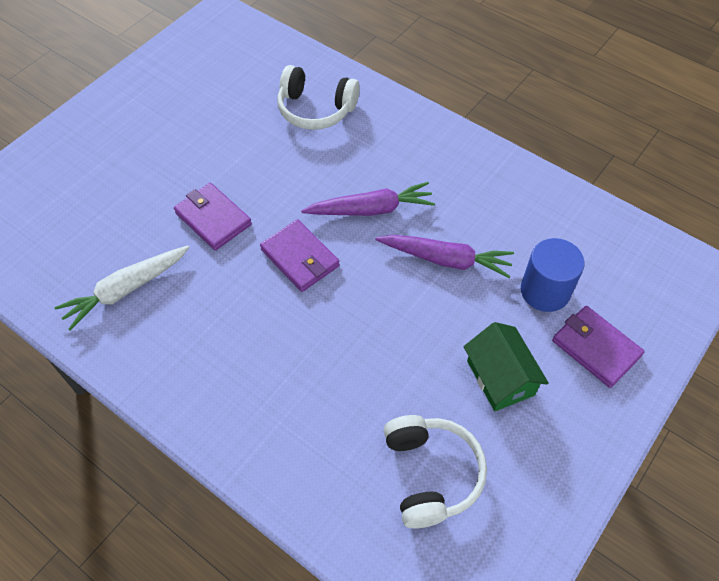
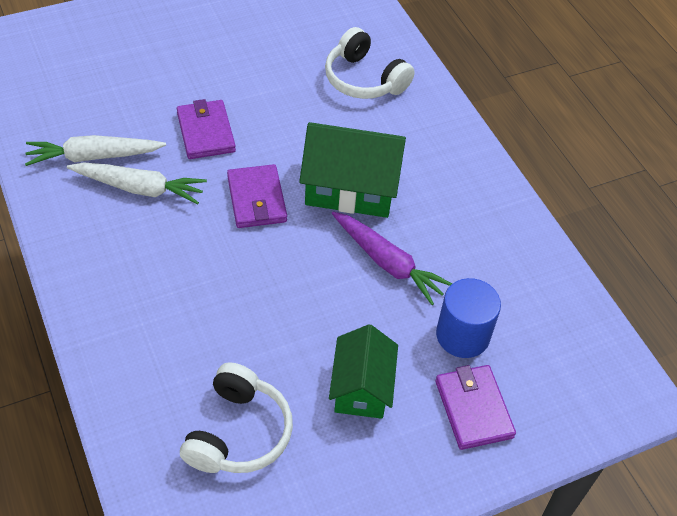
camera: 25 degrees right, 5 degrees down
(190, 299) = (140, 188): none -> white carrot
(371, 209) = (351, 188): purple carrot -> green house

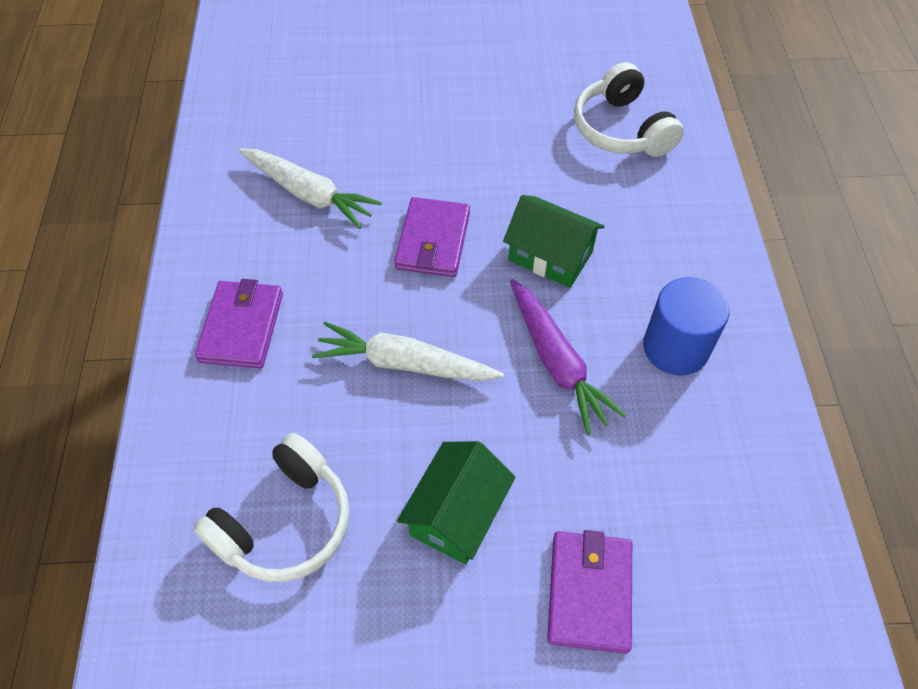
camera: 25 degrees right, 5 degrees up
(93, 156) = (277, 146): white carrot -> white carrot (404, 363)
(206, 132) = (410, 148): purple wallet -> purple wallet (241, 327)
(351, 188) = (550, 256): green house -> green house, size x0.66
(462, 335) = (615, 486): blue cylinder -> blue cylinder (675, 347)

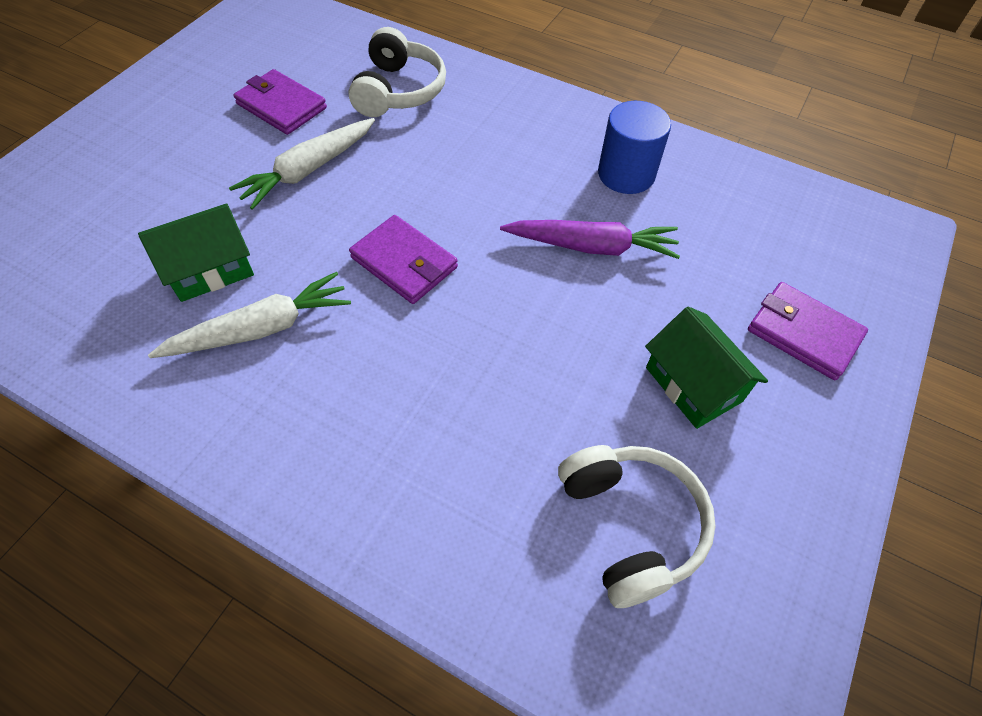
camera: 60 degrees left, 0 degrees up
(241, 327) = (378, 464): purple wallet -> purple wallet (281, 106)
(404, 363) = (521, 348): white carrot -> white carrot (308, 170)
(550, 256) = (486, 197): green house -> green house (210, 269)
(621, 129) = (398, 91): white headphones -> white headphones turned 90 degrees counterclockwise

